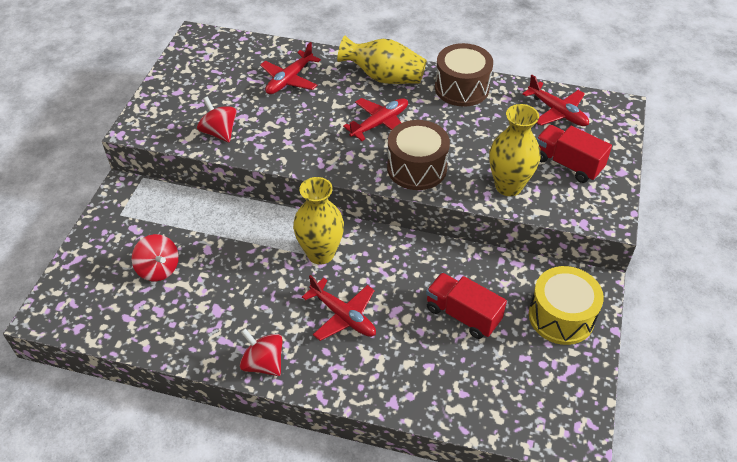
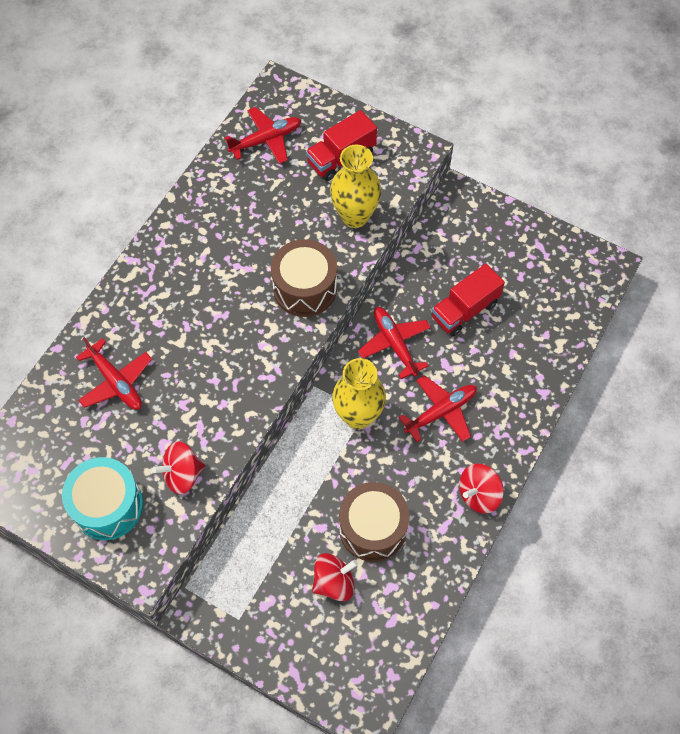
camera: 75 degrees left, 15 degrees up
(186, 99) = (108, 505): none -> turquoise drum
(380, 123) = (226, 305): red plane -> red plane (394, 344)
(384, 77) = (151, 282): yellow vase -> none
(461, 88) = (198, 212): brown drum -> brown drum (372, 528)
(561, 317) = (485, 234): yellow drum -> none

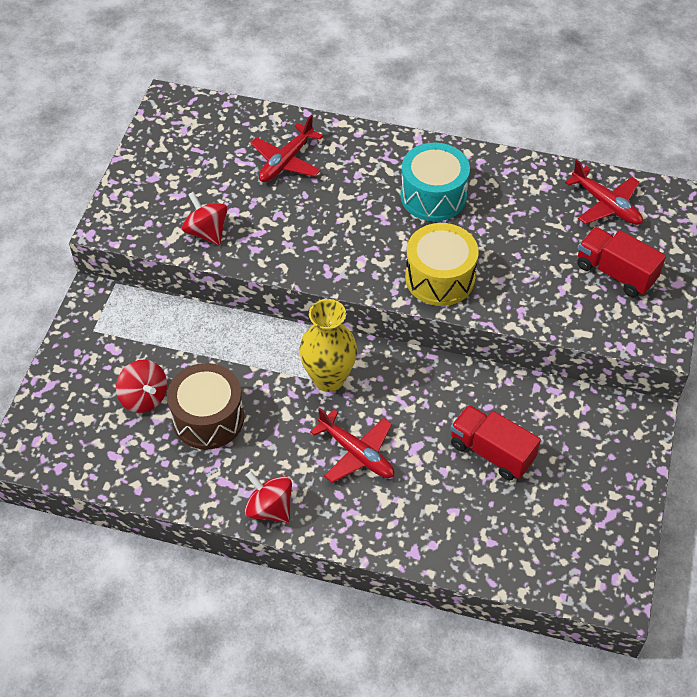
camera: 75 degrees right, 10 degrees down
(108, 505) = (163, 188): turquoise drum -> turquoise drum (433, 196)
(305, 288) = (439, 278): brown drum -> yellow drum
(355, 216) = (546, 301): yellow vase -> none
(394, 344) = (424, 394): red plane -> none

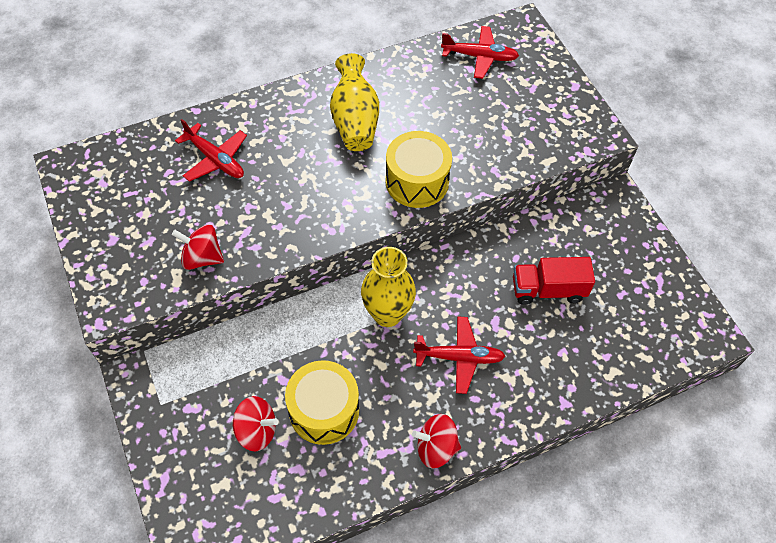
camera: 40 degrees left, 5 degrees up
(208, 418) = (324, 410): brown drum -> yellow drum
(286, 161) = (215, 159): red plane -> red plane turned 45 degrees counterclockwise
(433, 196) = (355, 121): turquoise drum -> yellow vase
(615, 273) = (530, 103): red truck -> none

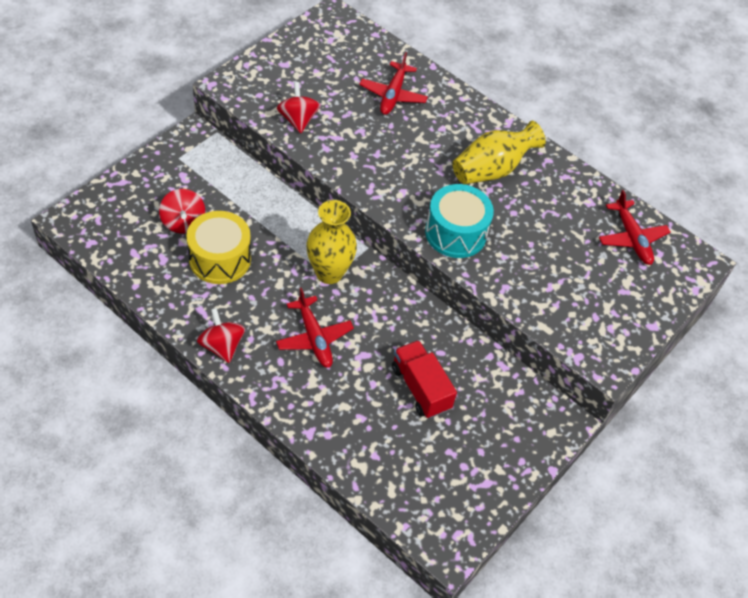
camera: 60 degrees right, 5 degrees down
(417, 181) = (455, 233): yellow drum -> turquoise drum

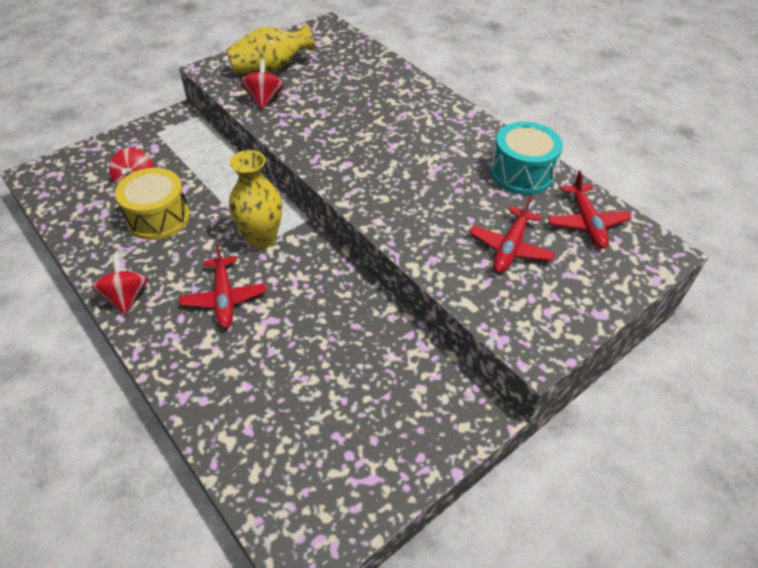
camera: 15 degrees right, 5 degrees down
(393, 95) = (362, 85): red plane -> red plane (510, 247)
(420, 388) = (323, 360): red truck -> none
(455, 233) = (391, 203): turquoise drum -> turquoise drum (521, 173)
(492, 170) = (445, 151): yellow vase -> yellow vase (271, 69)

